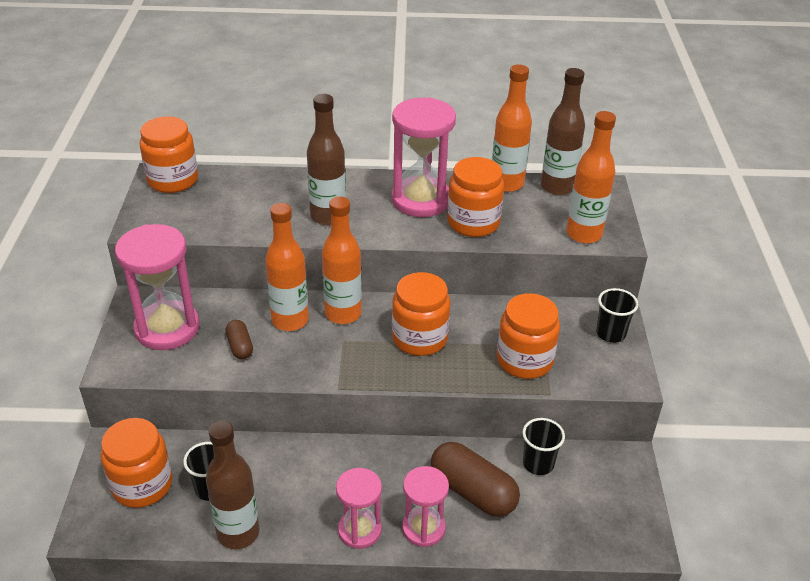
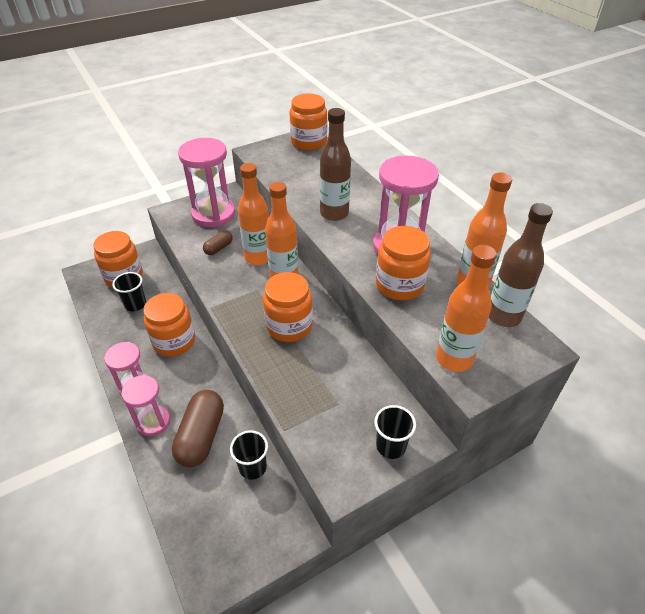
camera: 60 degrees right, 5 degrees up
(238, 533) = (108, 332): brown bottle -> none
(524, 360) = (311, 397): orange jar -> orange jar (174, 341)

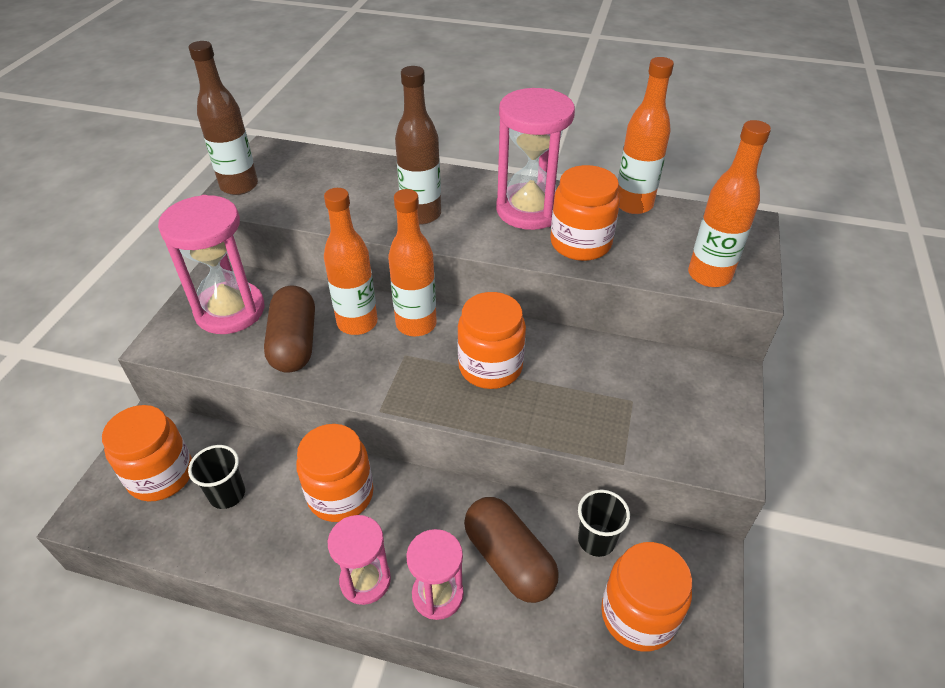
camera: 45 degrees left, 0 degrees up
(218, 248) = (294, 343): brown capsule -> brown capsule, size x1.92
(309, 142) = (279, 156): orange jar -> orange jar (638, 615)
(390, 446) = (718, 400): black cup -> none
(503, 316) = (692, 216): brown bottle -> brown bottle (239, 186)

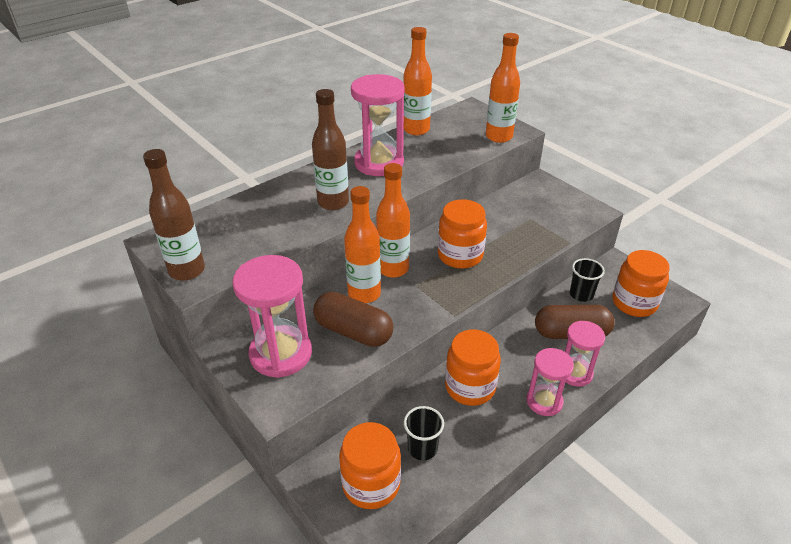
camera: 55 degrees left, 5 degrees down
(580, 243) = (430, 160): orange jar -> none

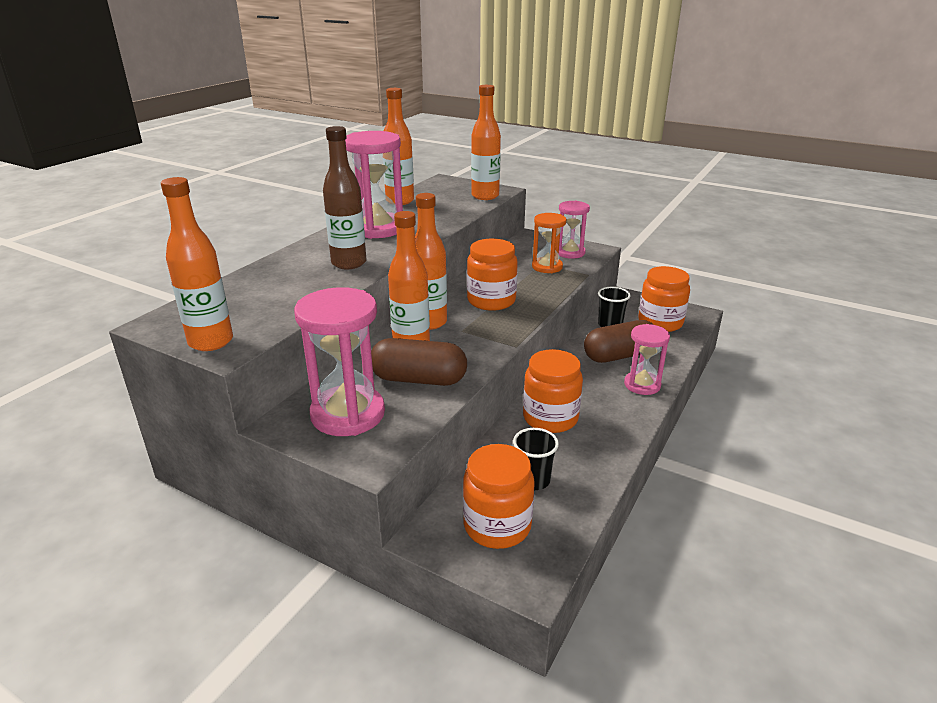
camera: 20 degrees left, 10 degrees down
(187, 270) = (211, 342): brown bottle -> orange bottle
(534, 224) = (547, 267): none -> orange hourglass
(544, 401) = (628, 413): pink hourglass -> pink hourglass (570, 253)

